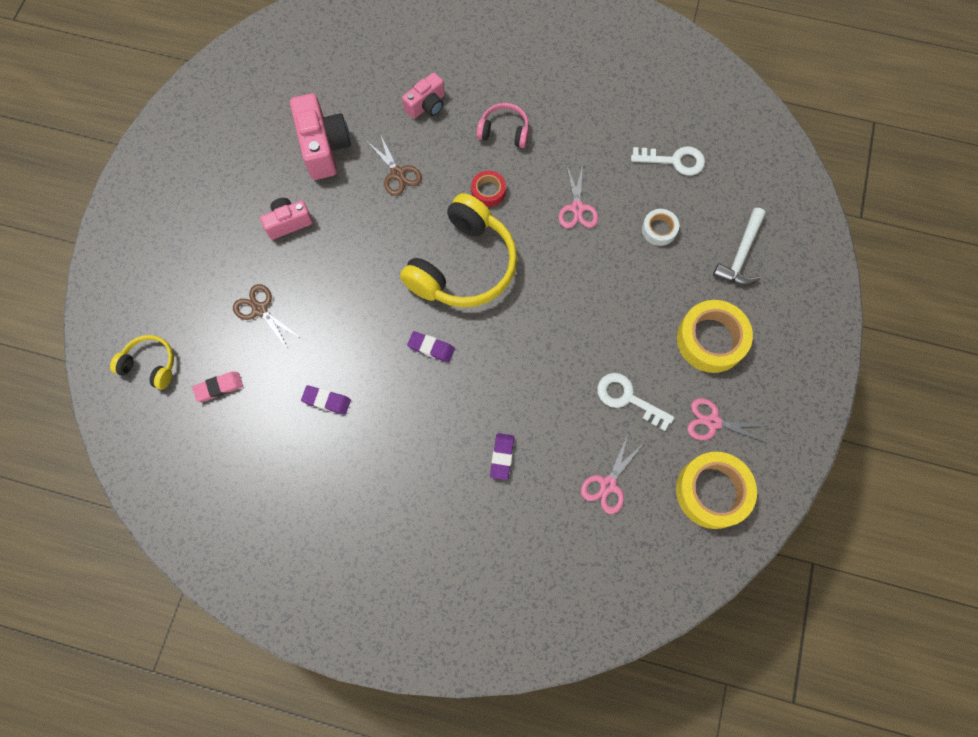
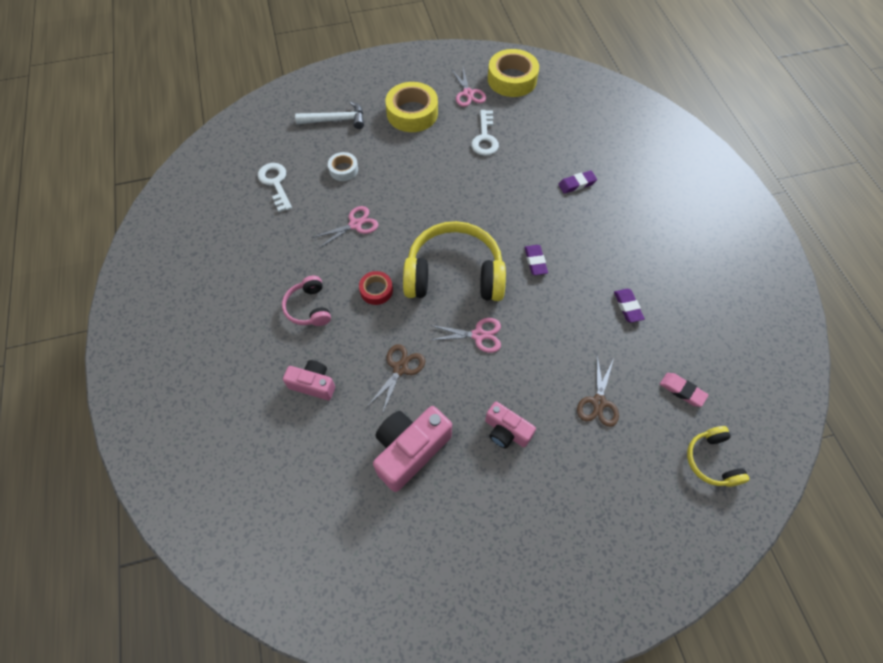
camera: 120 degrees left, 10 degrees down
(608, 484) = (548, 125): pink scissors -> pink scissors (478, 335)

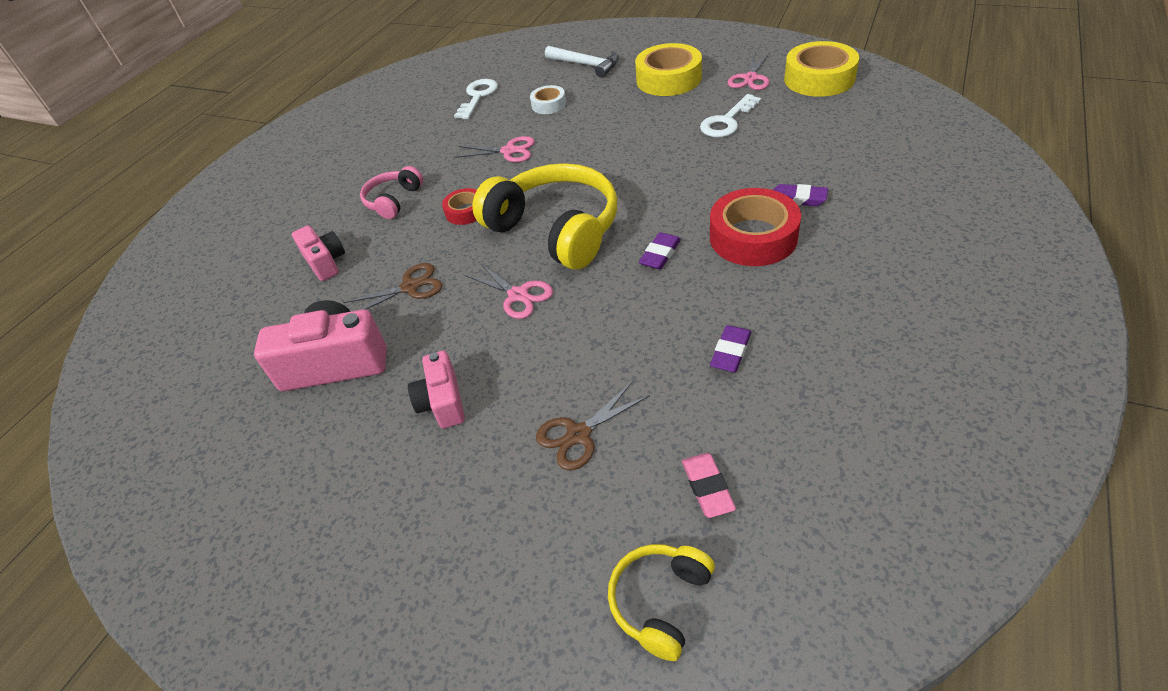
camera: 45 degrees right, 15 degrees down
(575, 223) = (753, 237): none -> red tape

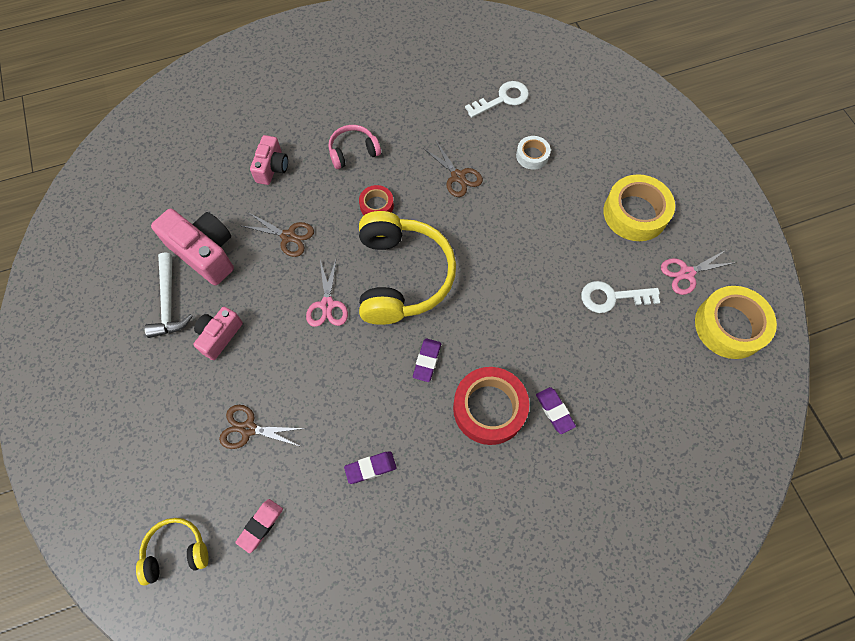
camera: 40 degrees right, 20 degrees up
(509, 151) = (458, 176): pink scissors -> brown scissors
(586, 65) = (605, 138): white hammer -> white hammer (169, 302)
(660, 254) = (427, 361): purple eraser -> purple eraser turned 60 degrees counterclockwise

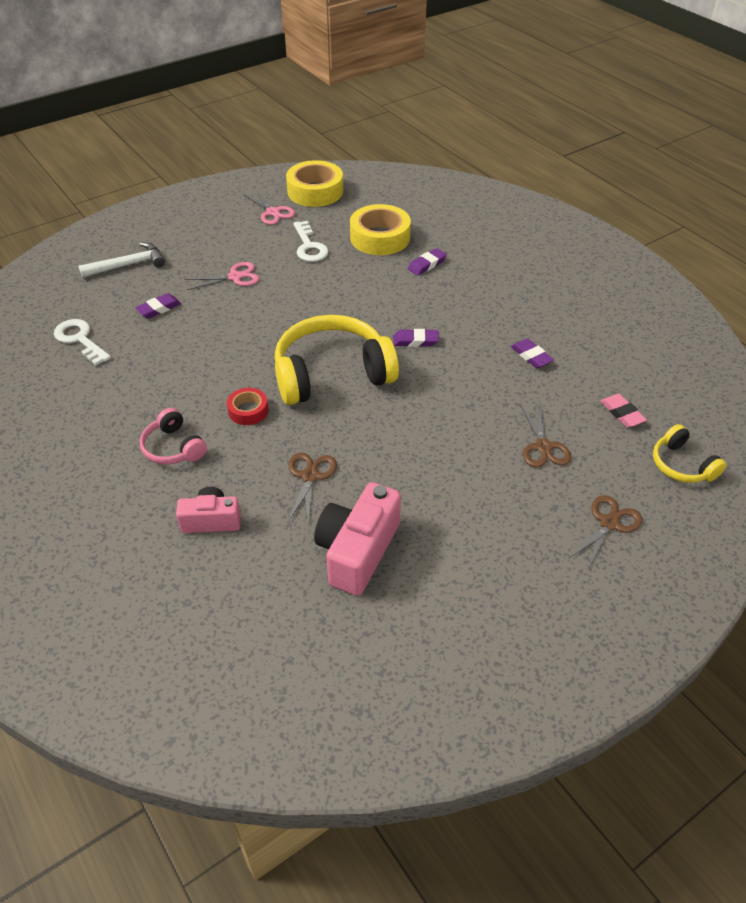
camera: 105 degrees left, 20 degrees down
(169, 302) = (437, 565): white hammer -> white hammer (128, 265)
(219, 336) = (458, 501): pink camera -> none
(260, 525) = (622, 413): pink eraser -> pink eraser turned 45 degrees clockwise
(327, 305) = (385, 422): pink scissors -> pink scissors (235, 277)
(458, 176) = (195, 356): brown scissors -> brown scissors (609, 523)
(489, 408) = (442, 298): red tape -> none
(532, 156) = (159, 309): white tape -> purple eraser
(635, 213) = (217, 242): yellow tape -> yellow tape (380, 237)

